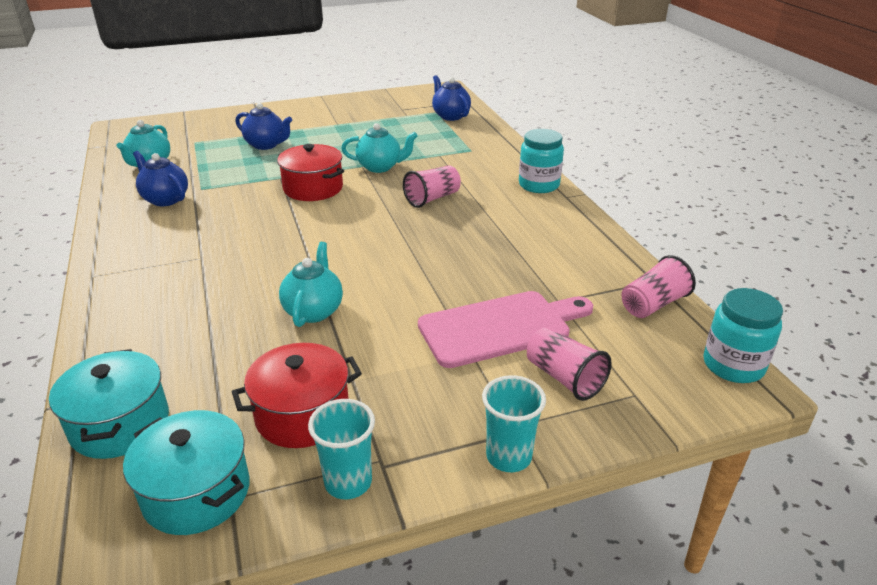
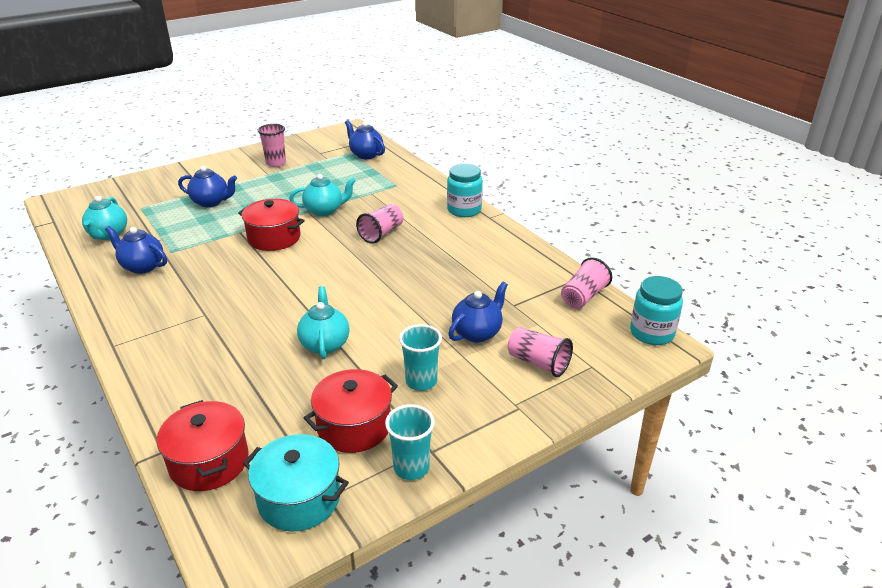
camera: 15 degrees left, 0 degrees up
(120, 424) = (209, 462): turquoise pot -> red pot
(351, 114) = (276, 163): none -> pink cup
(500, 327) = (477, 333): pink cutting board -> blue teapot
(508, 457) = (519, 427): turquoise cup -> turquoise cup (421, 381)

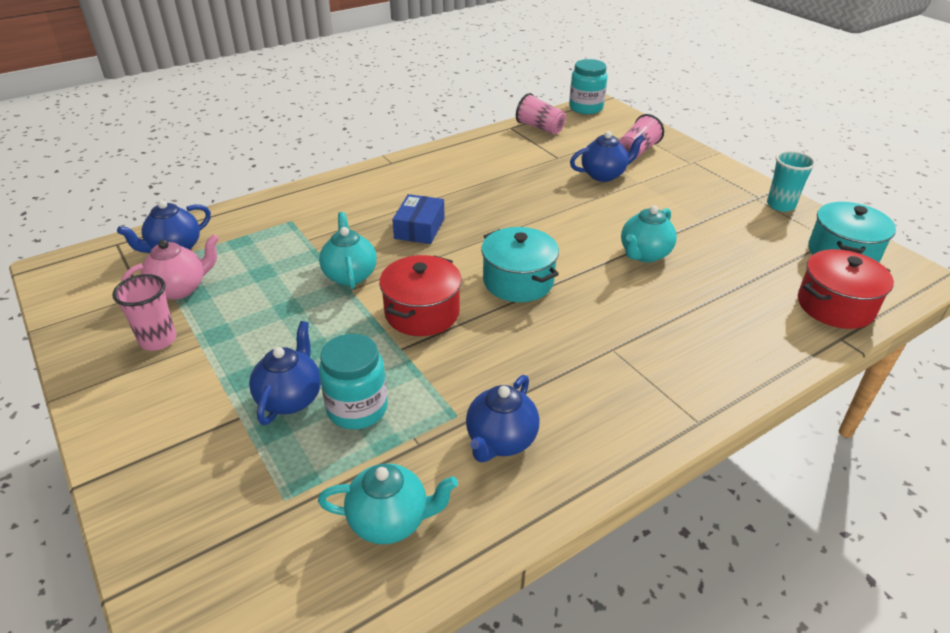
camera: 90 degrees left, 5 degrees up
(300, 276) = (518, 281): none -> turquoise pot
(322, 162) = (180, 289): none -> pink teapot
(325, 344) = (644, 254): turquoise teapot -> turquoise teapot turned 45 degrees counterclockwise
(354, 426) = (750, 232): red pot -> none
(381, 233) = (419, 228): pink cup -> blue box
(421, 381) = (680, 201): turquoise cup -> none
(464, 210) = (371, 176): turquoise jar -> turquoise jar (357, 409)
(477, 333) = (603, 175): blue teapot -> blue teapot turned 120 degrees clockwise

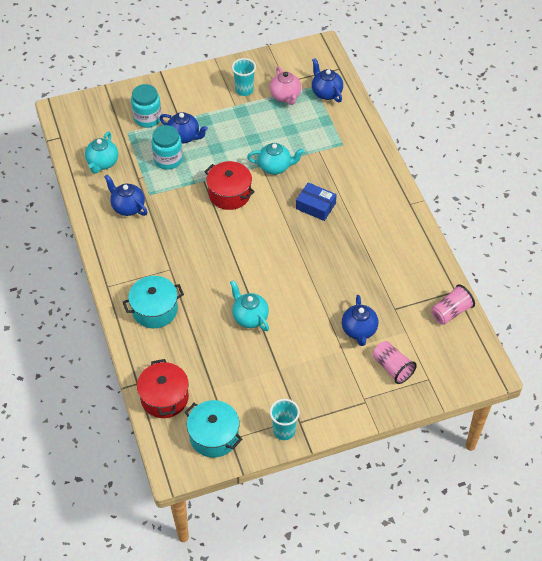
camera: 105 degrees right, 15 degrees up
(158, 340) = (244, 90): pink cup -> turquoise cup
(518, 281) = (243, 243): turquoise pot -> turquoise pot (155, 310)
(585, 108) = (485, 359): turquoise jar -> turquoise jar (147, 118)

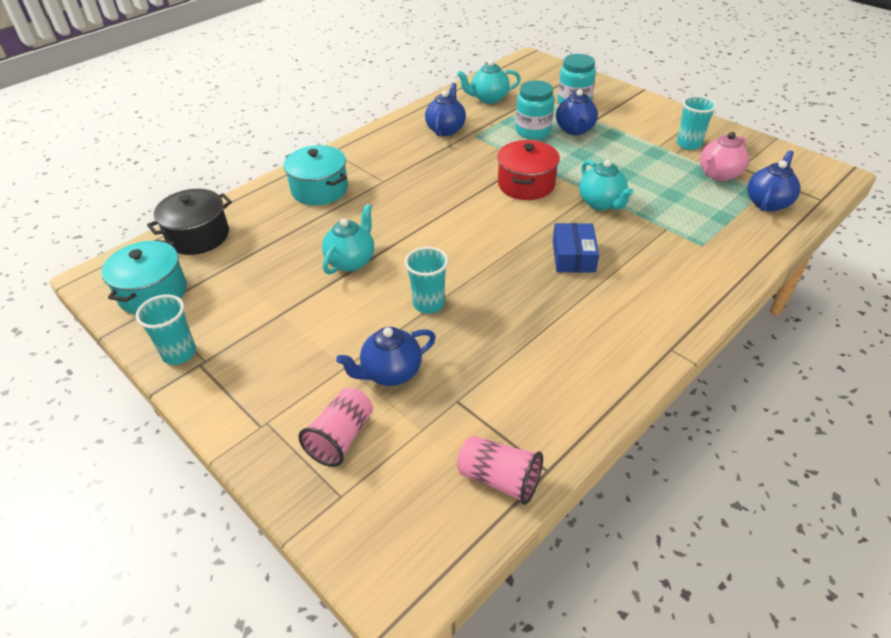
camera: 65 degrees right, 10 degrees down
(164, 398) = (198, 236): red pot -> black pot
(314, 292) = (428, 304): none -> turquoise cup

